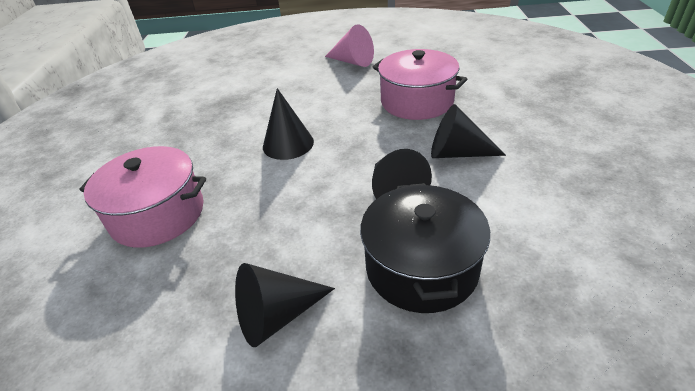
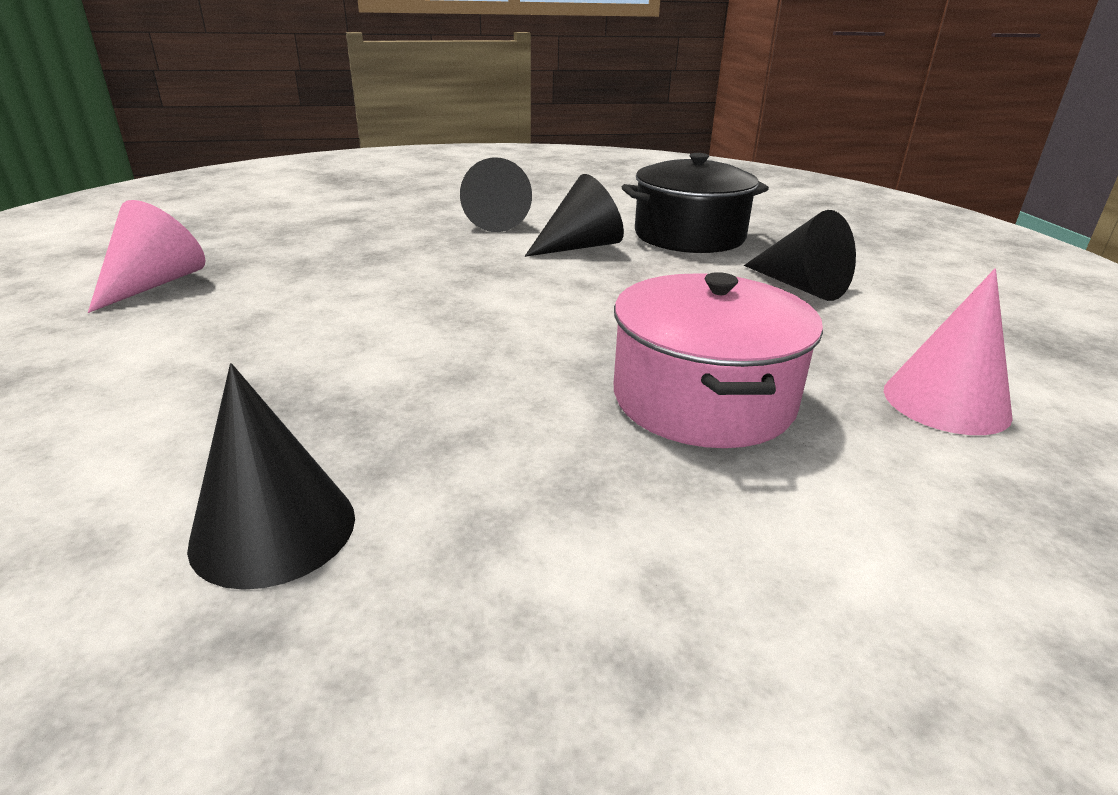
camera: 105 degrees left, 10 degrees down
(81, 324) = (946, 402): none -> pink cone
(288, 144) = (471, 314): black cone -> black cone (274, 530)
(417, 101) = (360, 238): pink pot -> none

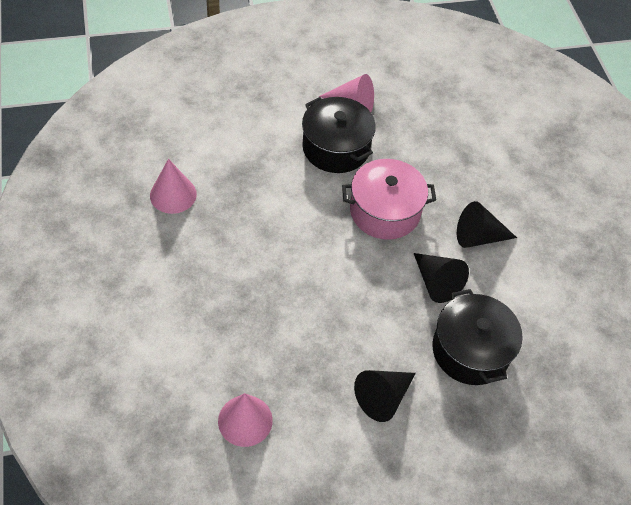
camera: 85 degrees right, 25 degrees up
(256, 301) = (336, 148): none -> black pot
(274, 530) = (173, 194): black cone -> pink cone
(703, 399) = (247, 320): pink pot -> pink pot (385, 211)

